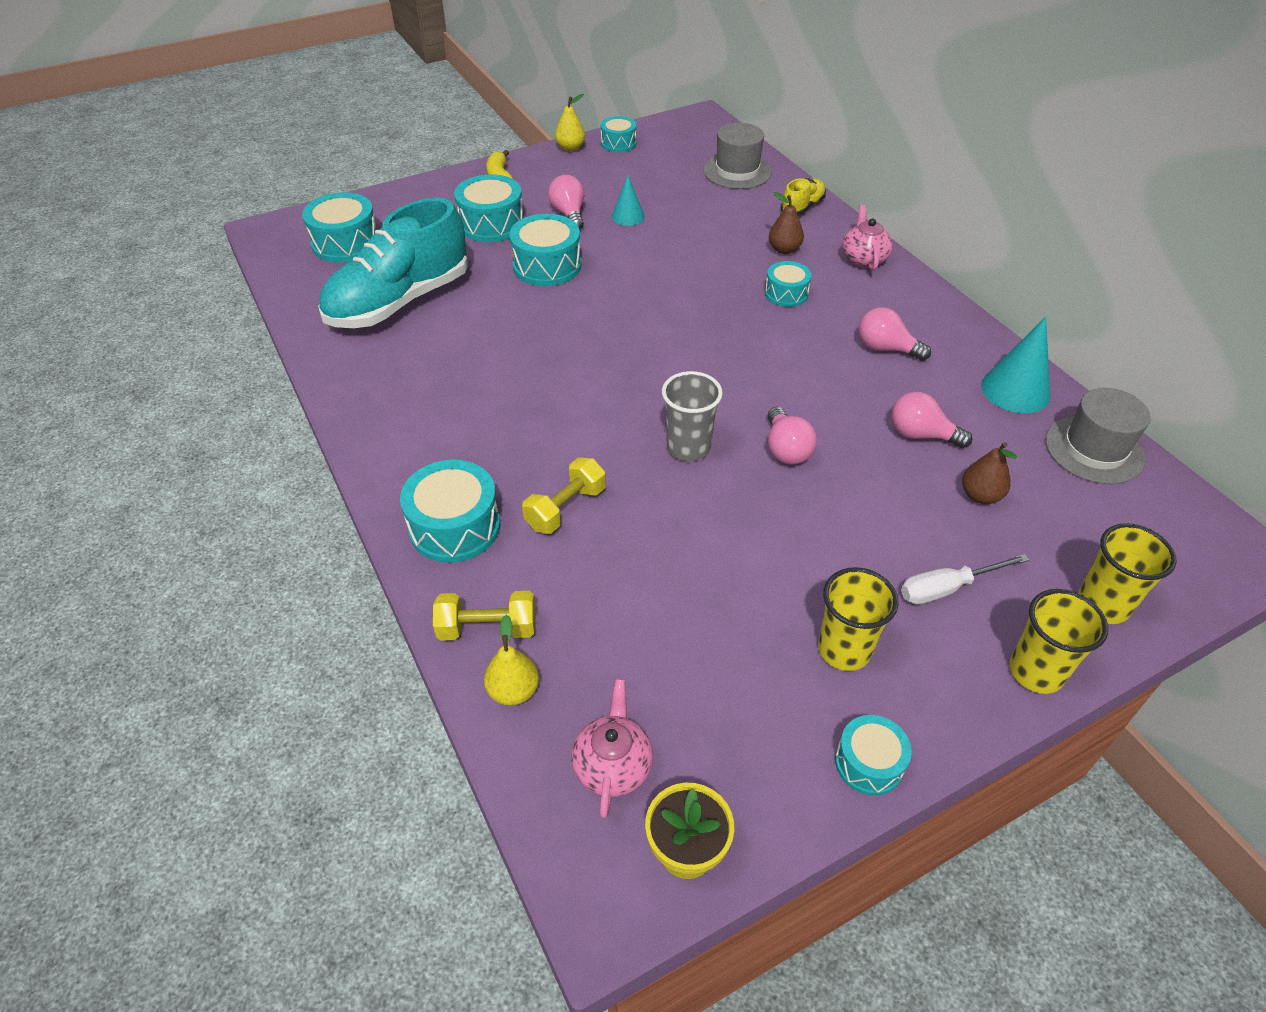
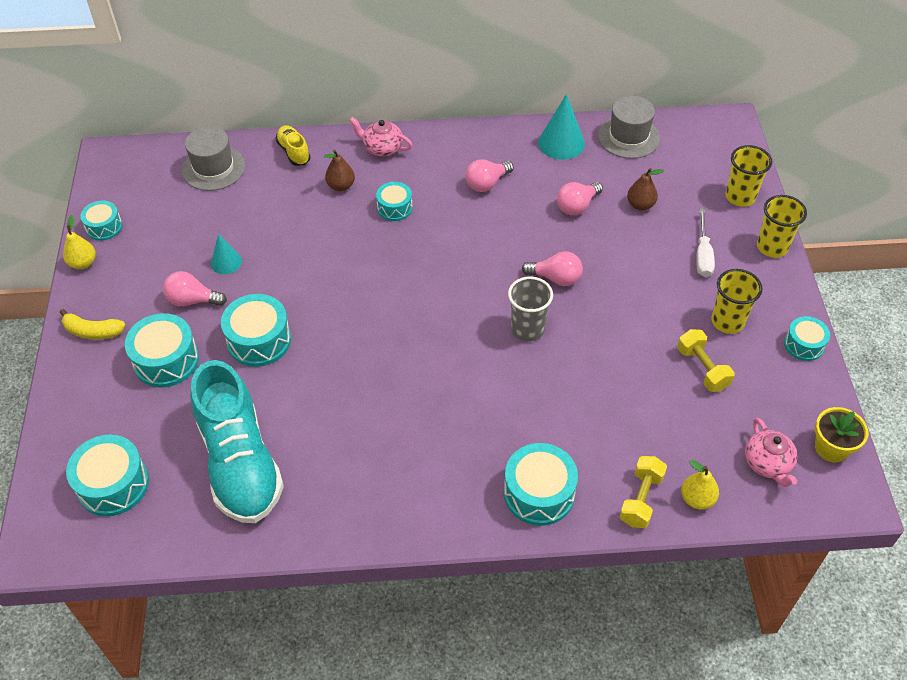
camera: 65 degrees left, 5 degrees up
(565, 508) = (552, 420): yellow dumbbell -> yellow dumbbell (702, 368)
(613, 765) = (767, 464): pink teapot -> pink teapot turned 135 degrees counterclockwise

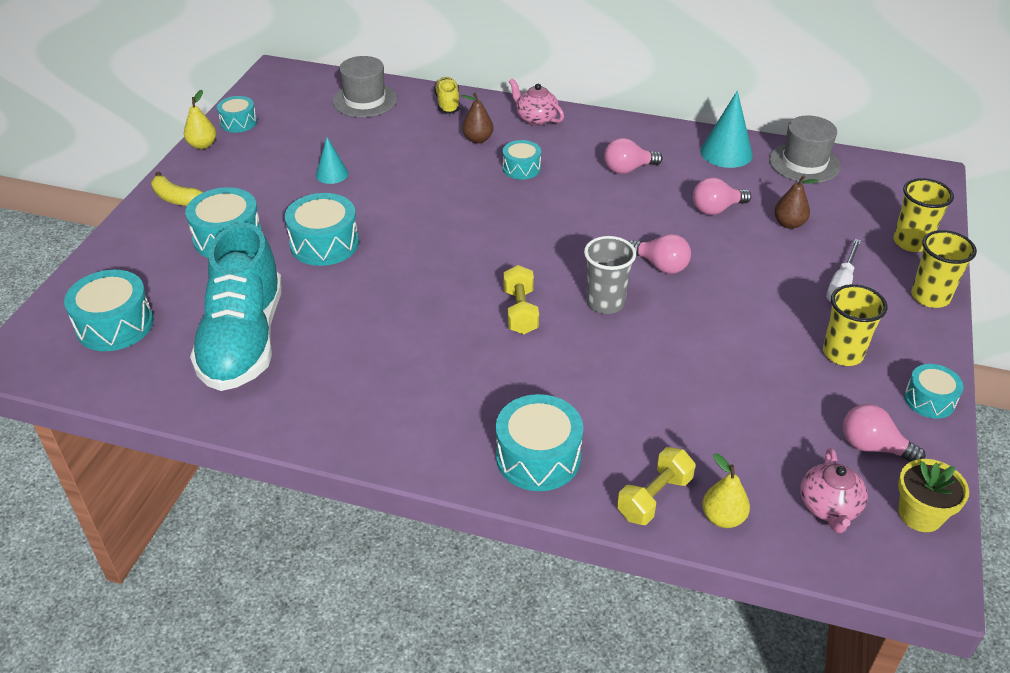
camera: 20 degrees right, 10 degrees down
(192, 300) = (282, 196): pink light bulb -> pink light bulb (873, 447)
(702, 368) = (790, 390): yellow dumbbell -> yellow dumbbell (520, 312)

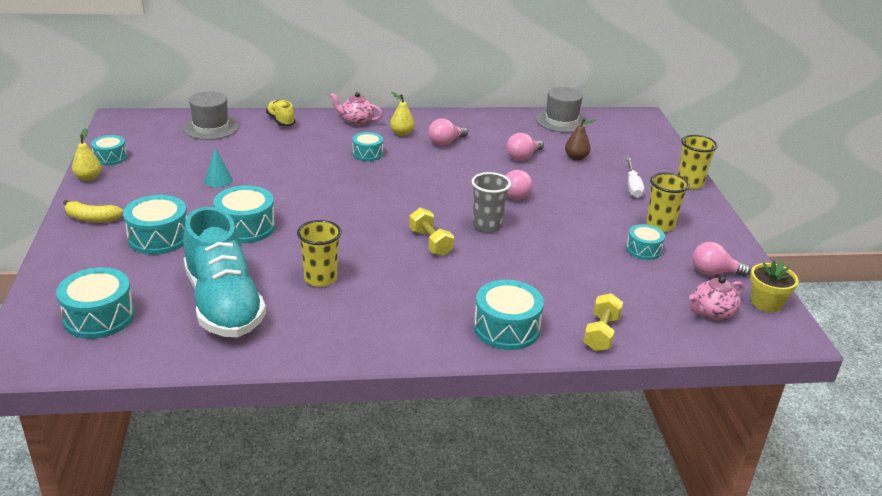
camera: 25 degrees left, 10 degrees down
(478, 139) = (321, 140): brown pear -> none
(722, 518) = (652, 334): yellow pear -> yellow pear (402, 133)
(726, 153) = (506, 123): turquoise cone -> none
(829, 507) = (712, 312): pink teapot -> pink teapot turned 75 degrees clockwise
(911, 242) = (658, 155): yellow cup -> yellow cup (320, 278)
(929, 400) = (728, 240): turquoise drum -> turquoise drum (643, 250)

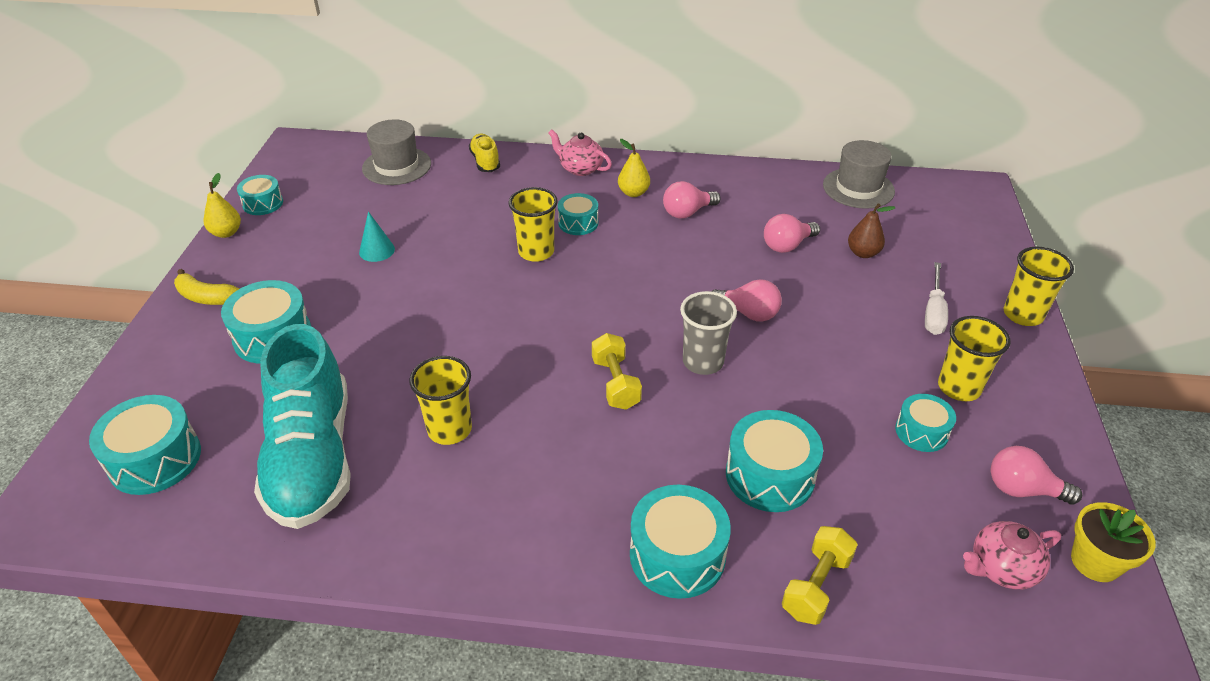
camera: 15 degrees right, 10 degrees up
(245, 227) = (384, 330): turquoise drum -> turquoise drum (770, 475)
(343, 173) = (536, 252): none -> yellow cup

